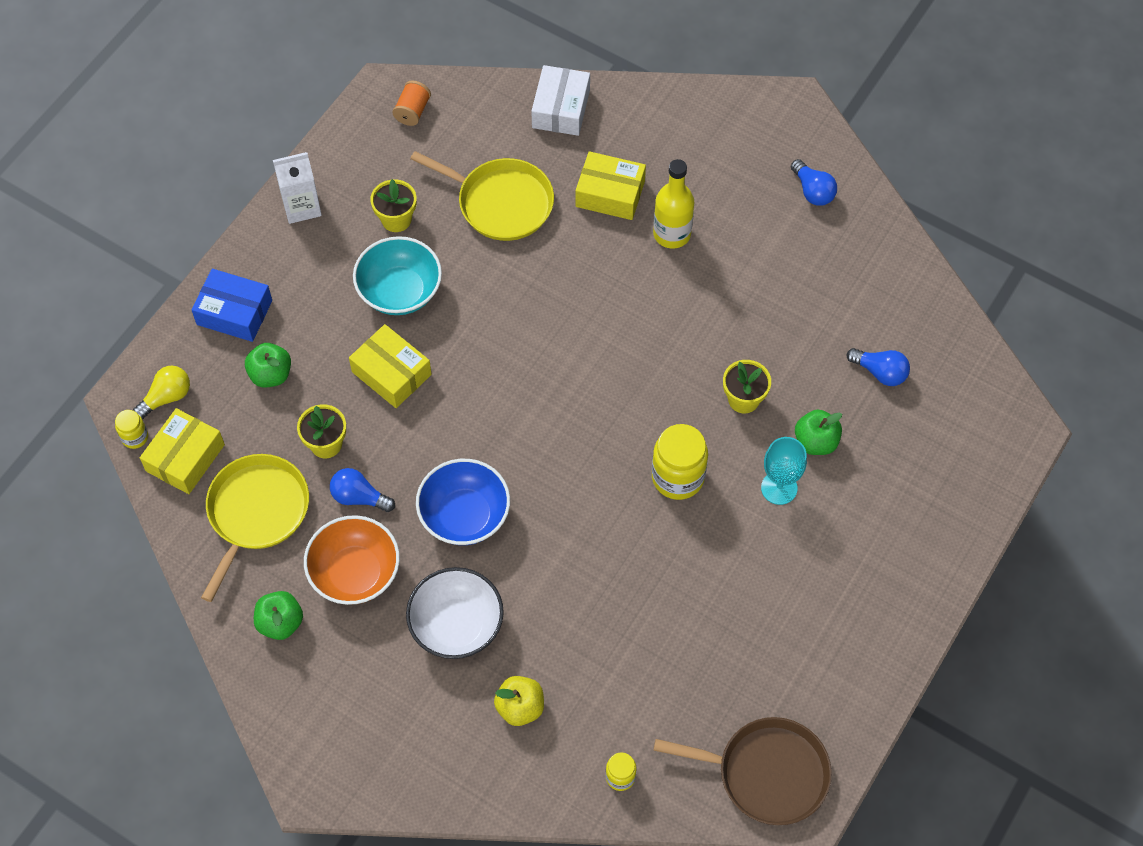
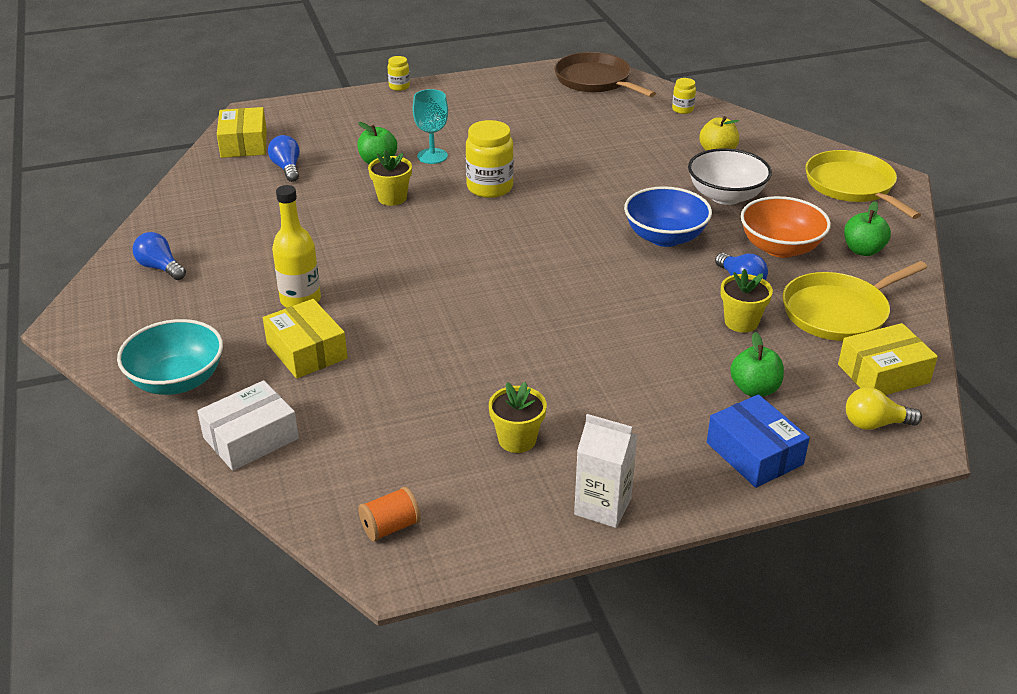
camera: 140 degrees left, 25 degrees down
(135, 437) = (927, 411): yellow jar -> yellow jar (399, 87)
(391, 373) = (640, 336): yellow box -> yellow box (244, 143)
(400, 291) = (574, 384): turquoise bowl -> turquoise bowl (177, 380)
(501, 203) = (406, 397): yellow pan -> yellow pan (852, 186)
(812, 191) = (160, 268): blue light bulb -> blue light bulb turned 60 degrees counterclockwise

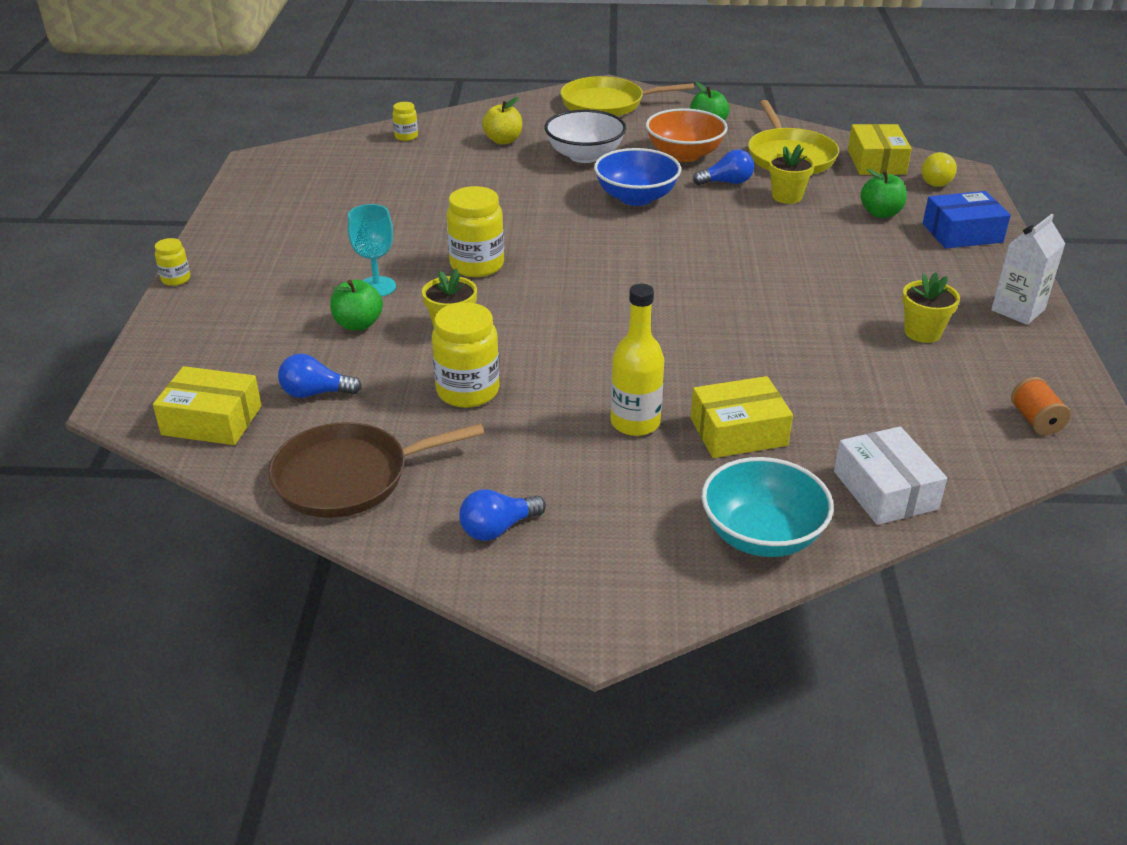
camera: 70 degrees left, 0 degrees up
(313, 222) = (468, 391): none -> yellow jar
(595, 80) = (297, 163): brown pan -> brown pan (348, 477)

